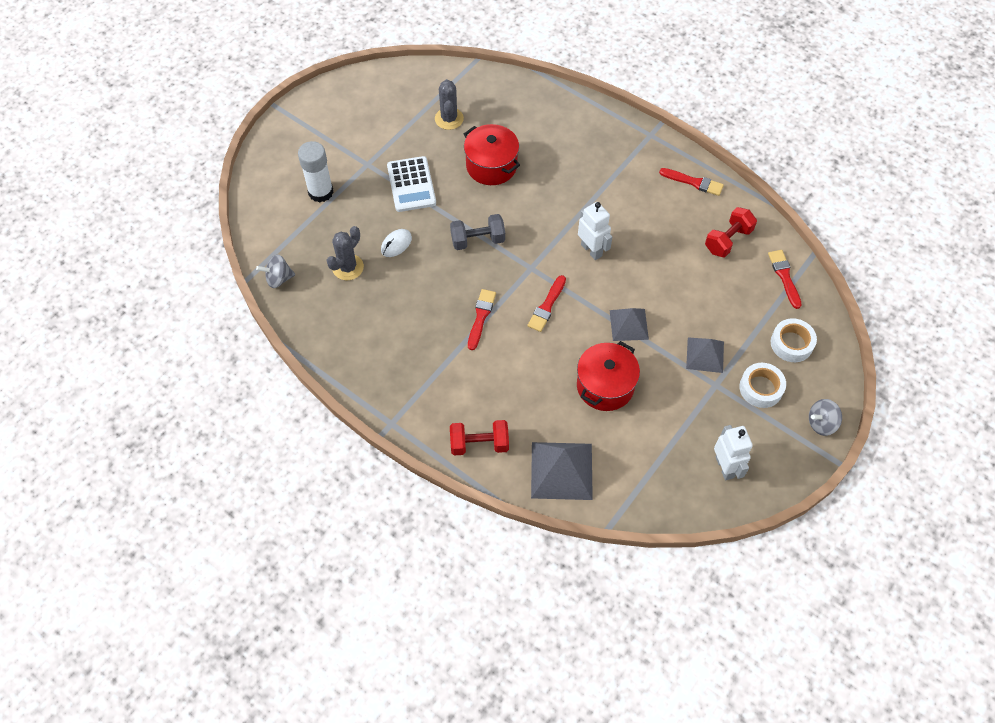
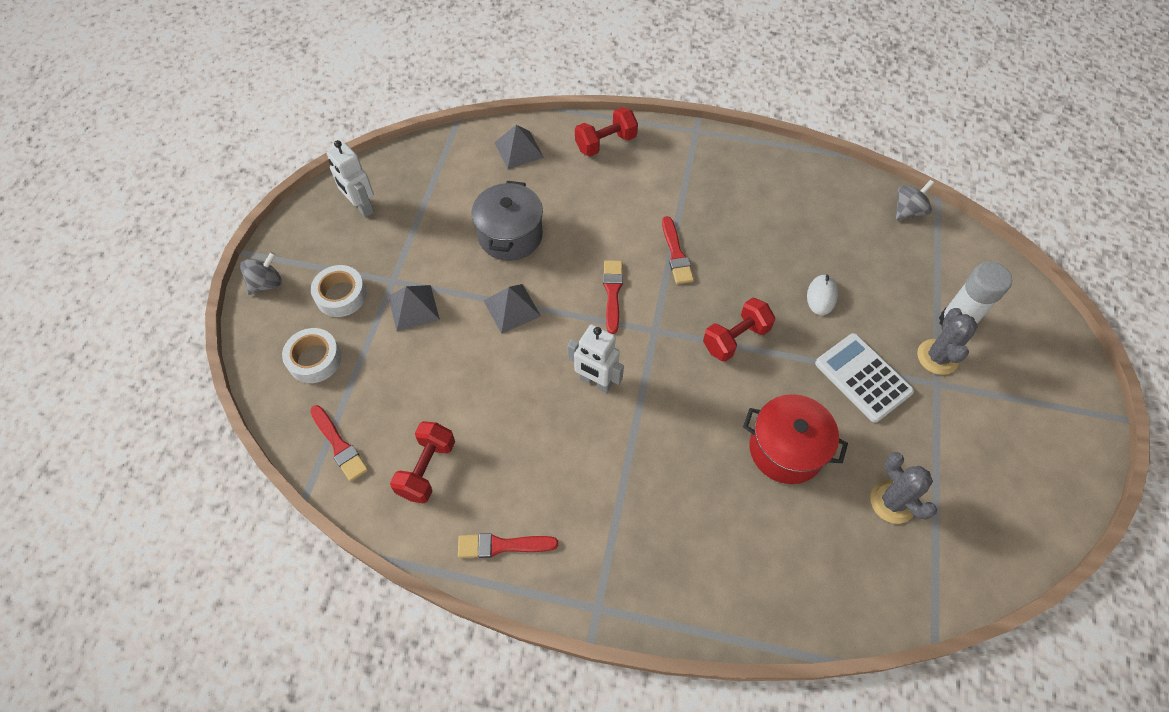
camera: 155 degrees right, 0 degrees up
(348, 267) = (850, 250): grey cactus -> grey cactus (937, 357)
(478, 240) = (735, 338): grey dumbbell -> red dumbbell
(561, 470) = (518, 150): grey pyramid -> grey pyramid, size x0.64
(605, 386) = (510, 235): red pot -> grey pot

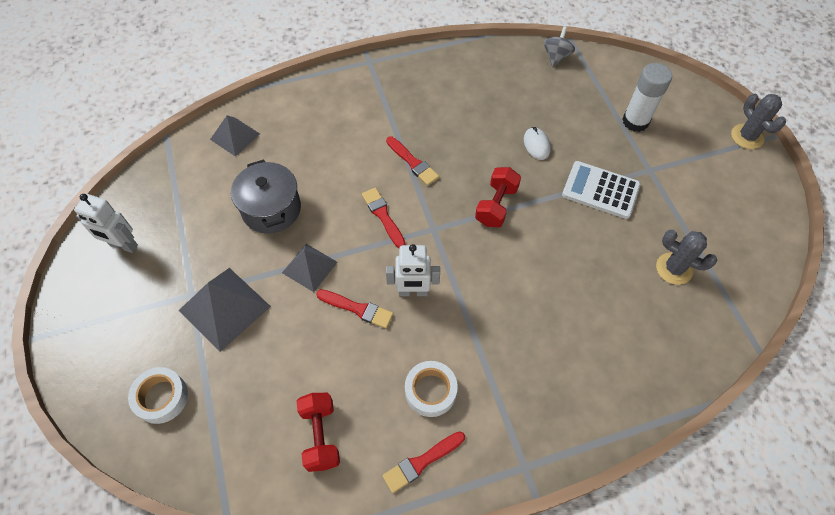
camera: 30 degrees left, 0 degrees up
(267, 283) = (73, 354): grey spinning top -> none
(339, 445) = (231, 459): red brush -> red brush (358, 309)
(341, 295) = (151, 330): white tape -> white tape (430, 391)
(414, 308) = (225, 308): grey pyramid -> grey pyramid, size x1.57
(605, 143) = (304, 101): red dumbbell -> none
(786, 449) = (582, 269): red pot -> none
(937, 357) = (639, 151): grey cactus -> grey cactus (747, 136)

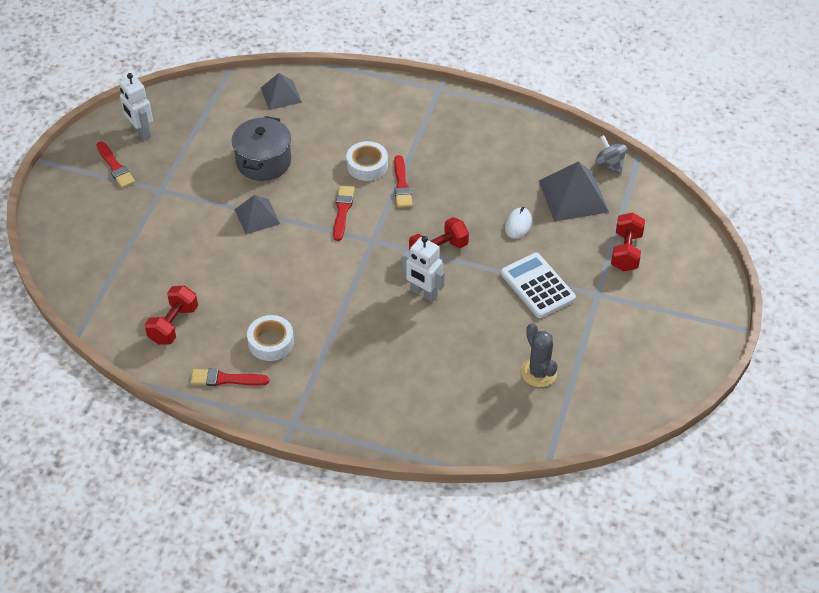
camera: 35 degrees right, 10 degrees down
(161, 397) = (92, 243): white tape -> white tape (367, 165)
(225, 308) = (176, 211): grey pyramid -> grey pyramid (573, 196)
(358, 309) = (267, 262): red brush -> red brush (115, 167)
(413, 292) = (317, 274): white robot -> white robot (423, 293)
(556, 56) = (609, 164): grey spinning top -> grey spinning top turned 90 degrees counterclockwise
(635, 121) = (626, 251): white glue stick -> red dumbbell
(747, 136) = (718, 316): grey cactus -> none

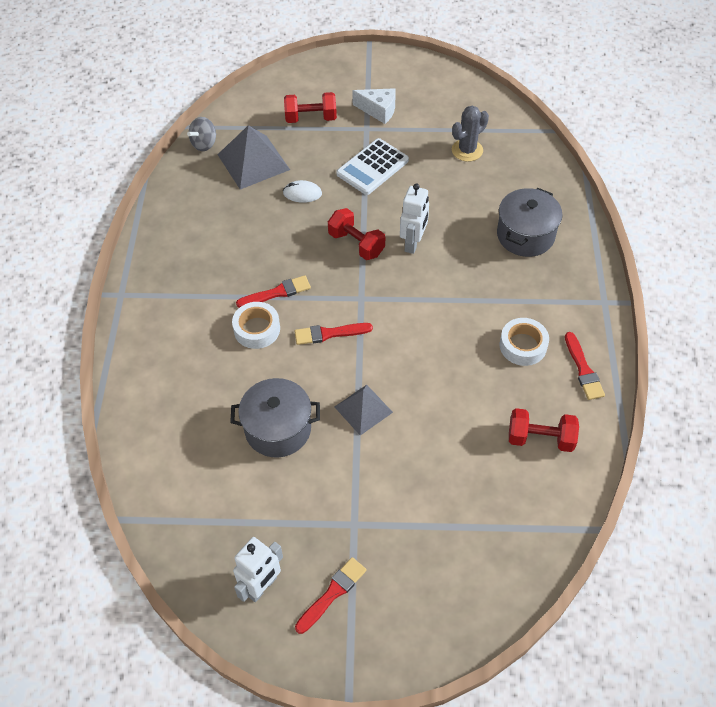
camera: 105 degrees left, 5 degrees up
(281, 95) = (160, 446): grey pyramid -> none
(401, 386) = (525, 235): none -> grey pot
(623, 311) = (378, 110): none -> white cheese

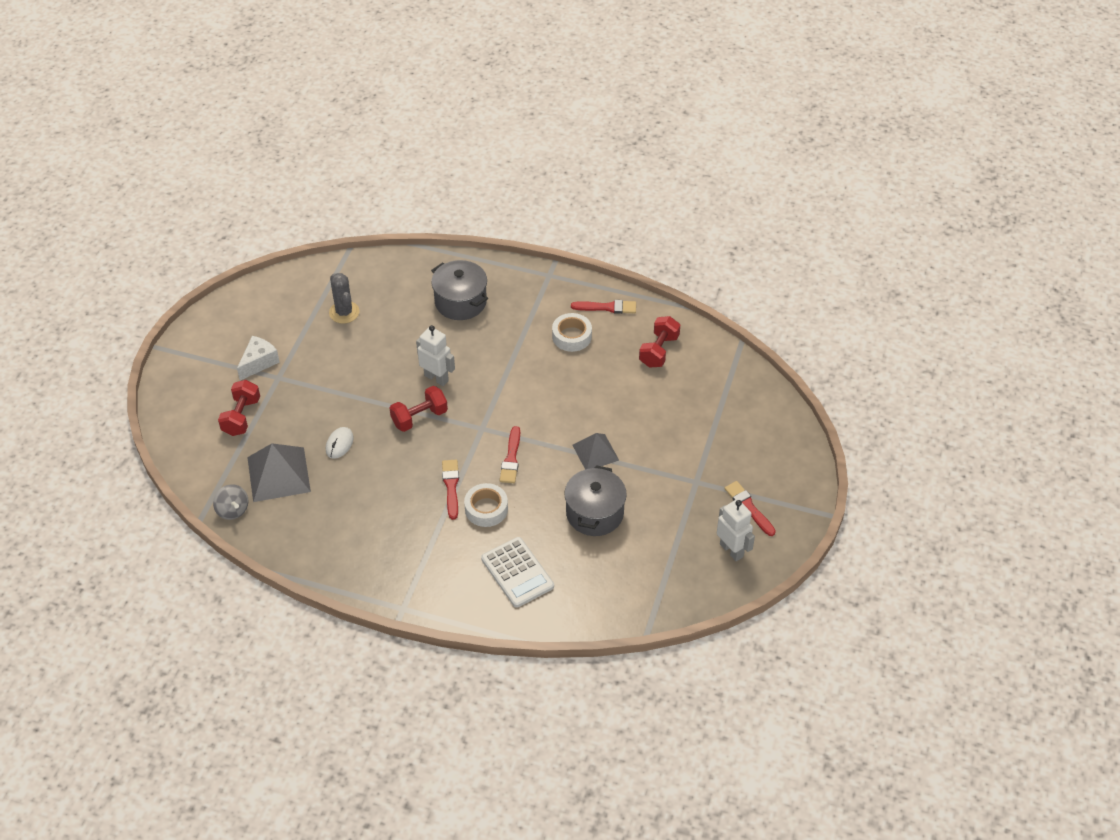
camera: 75 degrees left, 5 degrees down
(372, 167) = (331, 384): white calculator -> white calculator (517, 572)

